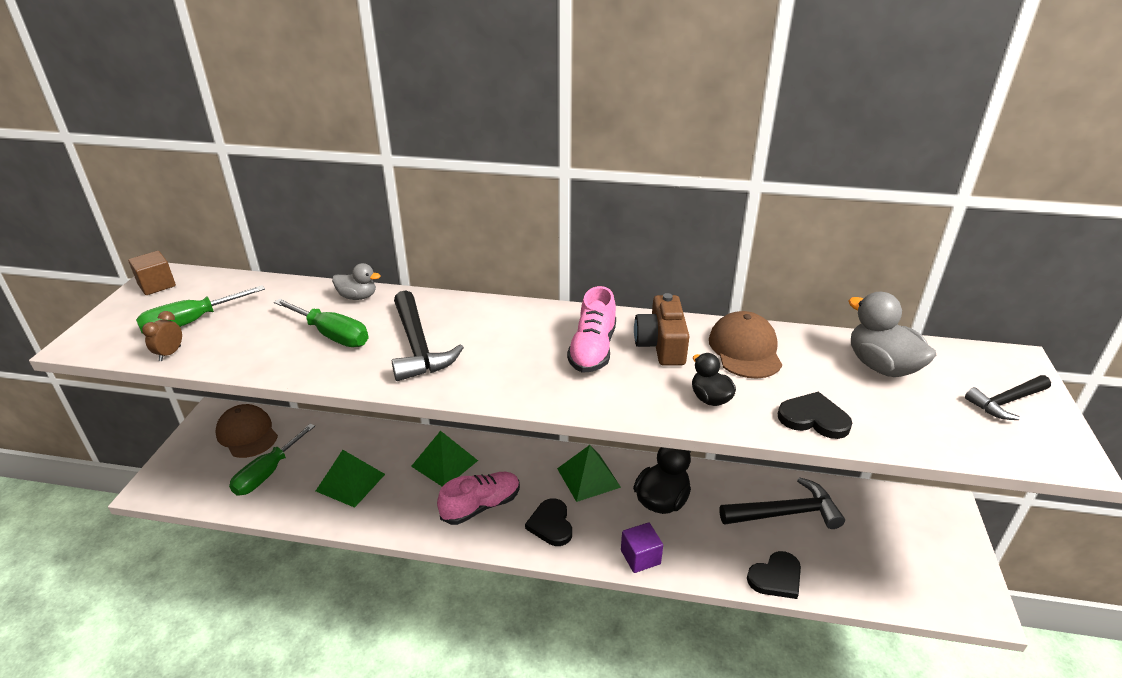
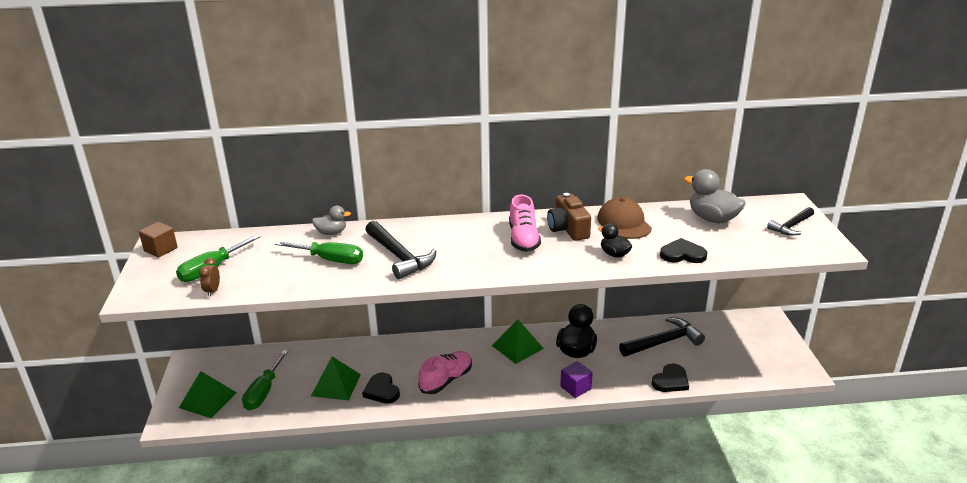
camera: 15 degrees left, 5 degrees down
(247, 434) = (229, 369): brown cap -> none
(444, 463) = (404, 358): green pyramid -> green pyramid (207, 400)
(551, 524) = (503, 381): black heart -> black heart (382, 390)

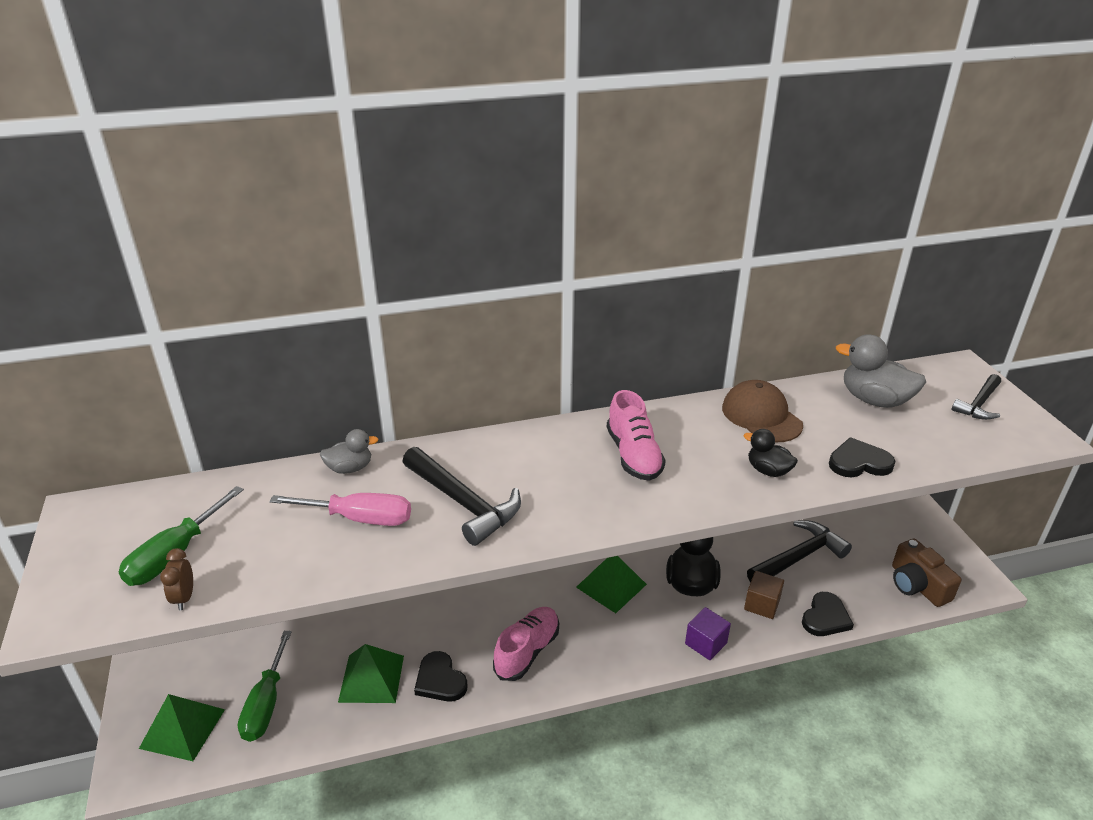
camera: 10 degrees left, 5 degrees up
(161, 249) = (84, 523): brown cube -> brown cube (761, 604)
(330, 260) = (360, 519): green screwdriver -> pink screwdriver
(568, 229) = (689, 432): brown camera -> brown camera (917, 585)

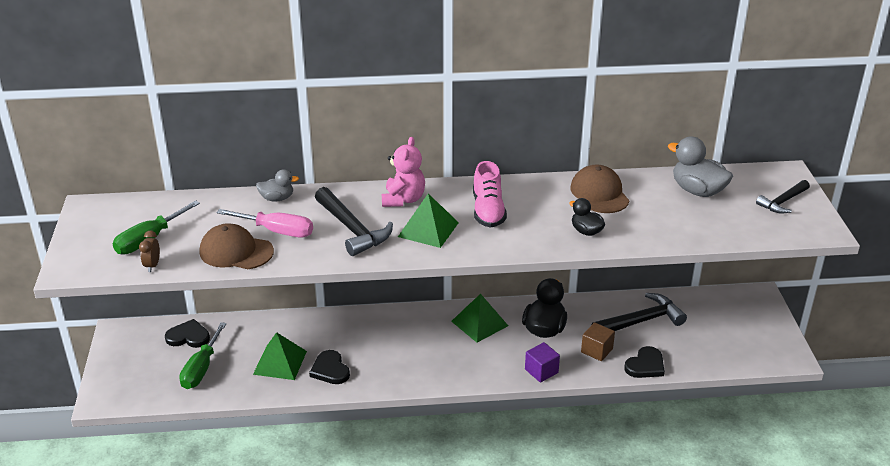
camera: 10 degrees right, 0 degrees up
(182, 728) = (141, 376): green pyramid -> green pyramid (428, 229)
(306, 558) = (236, 251): none -> brown cap
(519, 451) = (403, 199): none -> pink teddy bear
(527, 651) = (400, 359): pink shoe -> none
(859, 462) = (660, 233): black heart -> black heart (188, 337)
(917, 585) = (733, 352): brown camera -> none

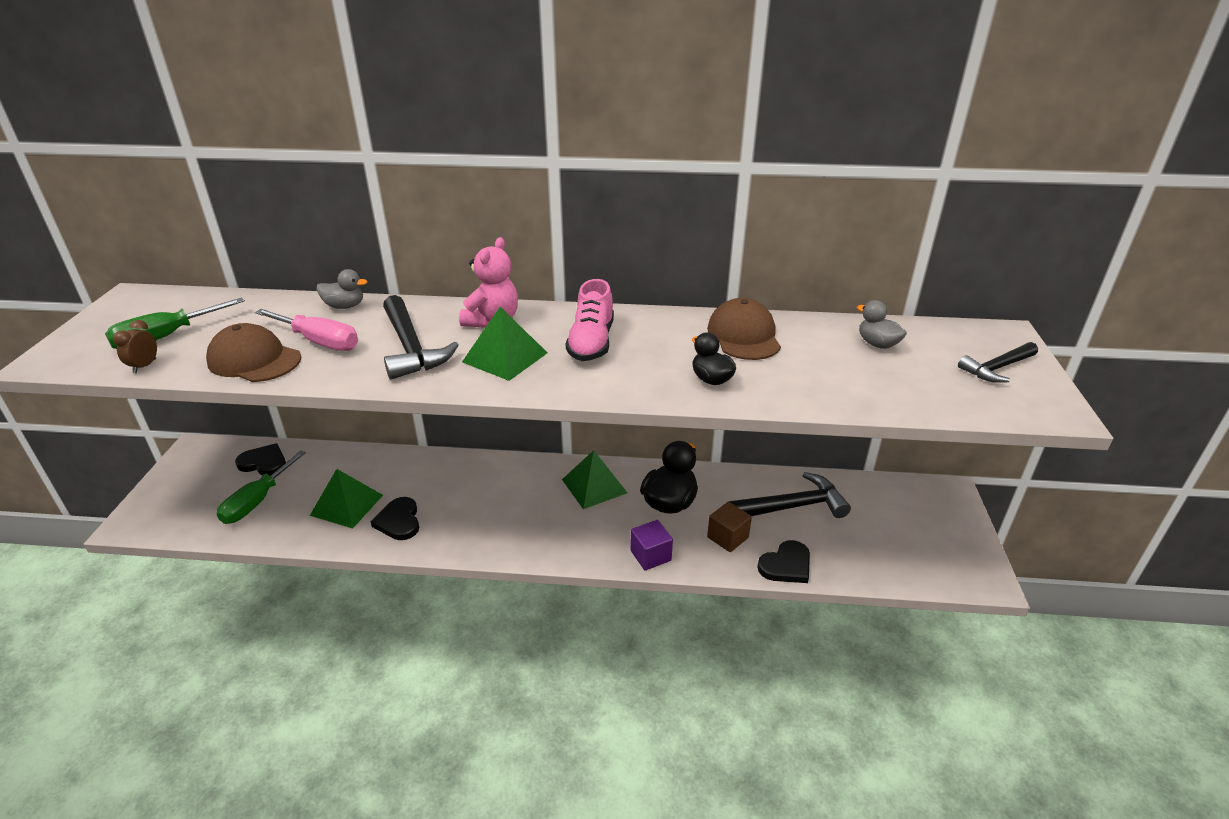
camera: 10 degrees right, 0 degrees up
(697, 191) = (877, 344): grey duck -> grey duck, size x0.59

